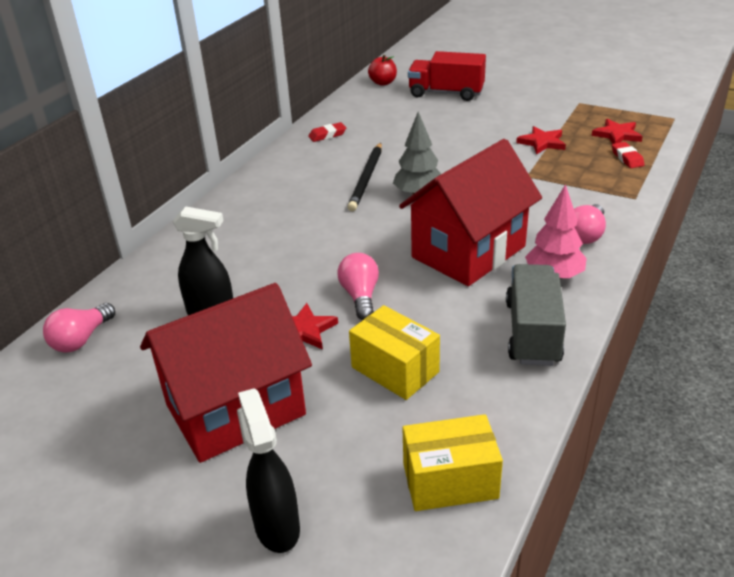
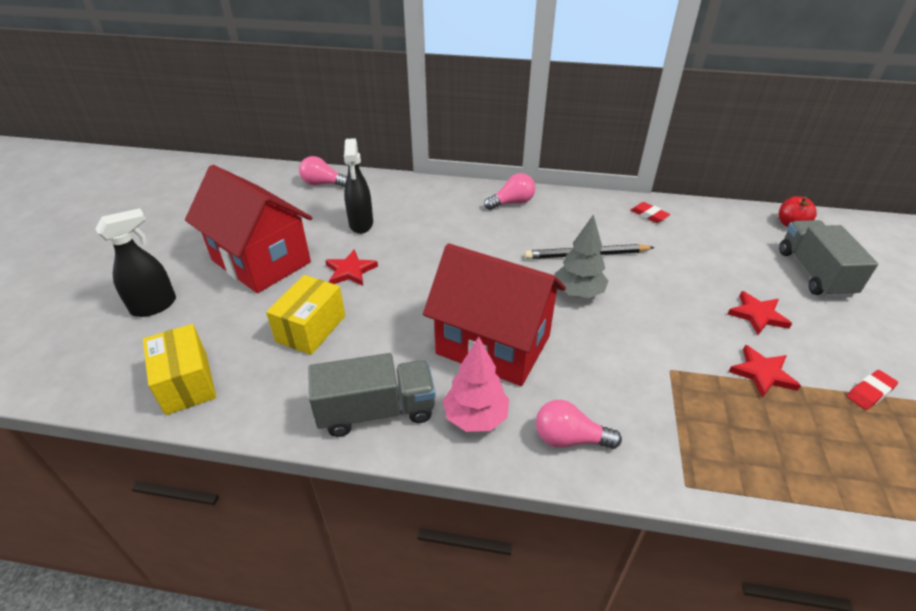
camera: 70 degrees right, 5 degrees up
(360, 296) = (401, 290): pink light bulb -> pink light bulb (512, 203)
(446, 93) = (813, 273): red truck -> grey truck
(617, 135) = (853, 453): red star -> red star (757, 315)
(627, 158) = (791, 469): red eraser -> red eraser (869, 392)

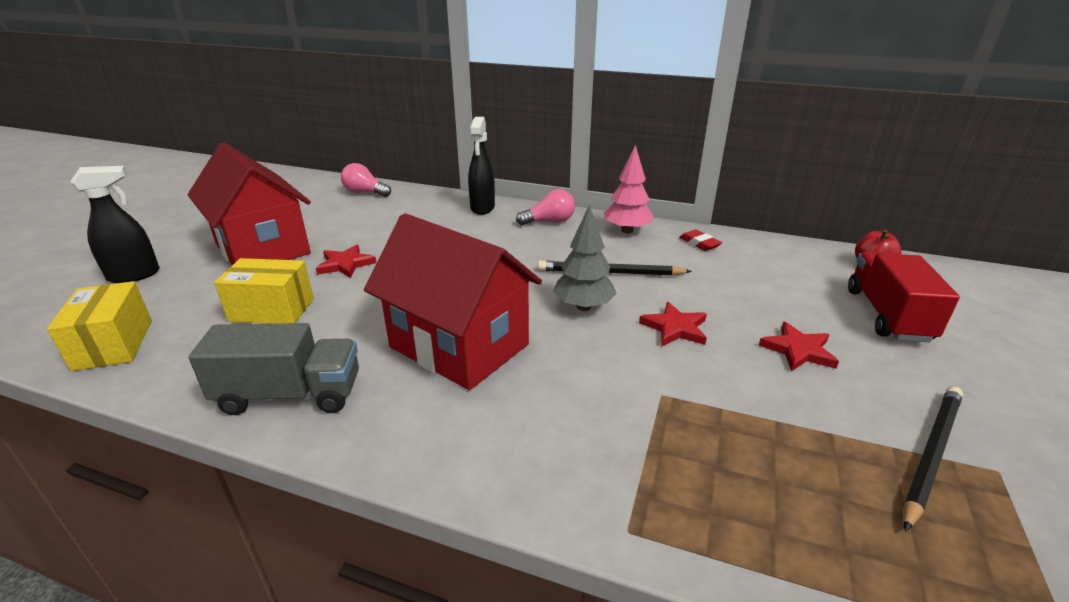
camera: 10 degrees right, 10 degrees down
(311, 328) = (272, 310): yellow box -> yellow box turned 60 degrees clockwise
(361, 224) = (381, 227): black spray bottle -> black spray bottle (482, 208)
(475, 417) = (398, 416): pink tree -> pink tree (627, 230)
(569, 438) = (499, 453): pink light bulb -> none
(762, 373) = (783, 413): red star -> red star (675, 328)
(813, 273) = (887, 315): grey truck -> red truck
(869, 392) = (930, 453): red eraser -> black pencil

